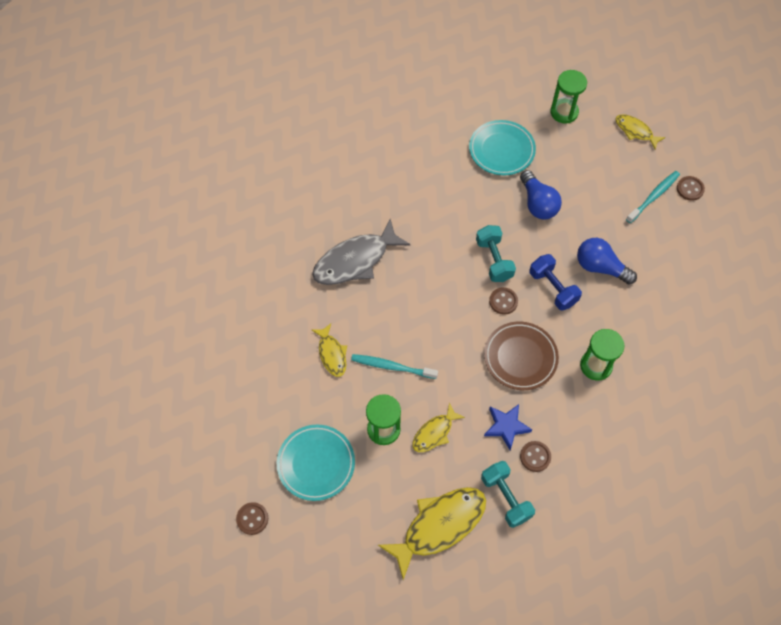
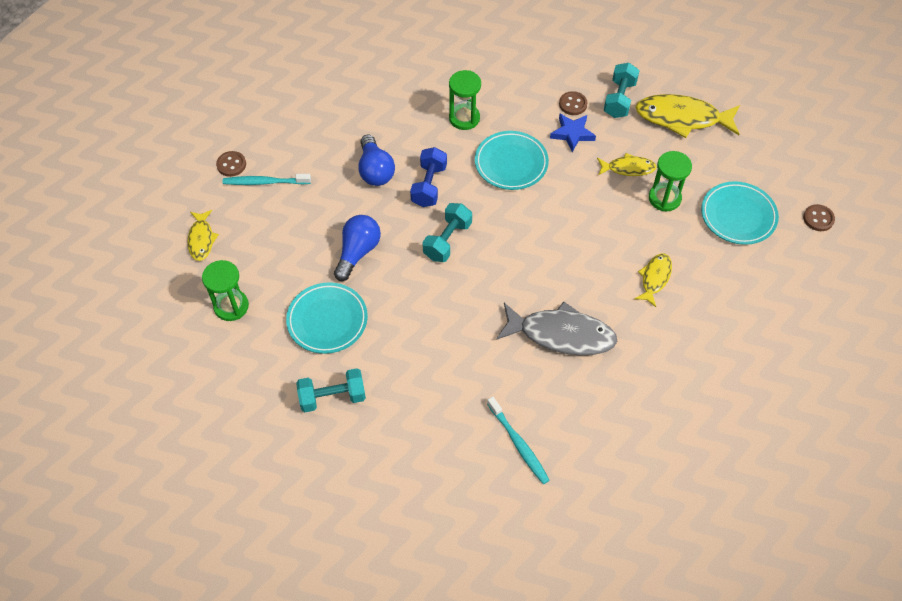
camera: 135 degrees left, 5 degrees down
(392, 366) = (615, 232): turquoise toothbrush -> turquoise toothbrush (518, 444)
(445, 115) = (332, 397): none -> turquoise dumbbell
(503, 301) = (477, 207): brown button -> none
(520, 357) = (511, 163): brown plate -> turquoise plate

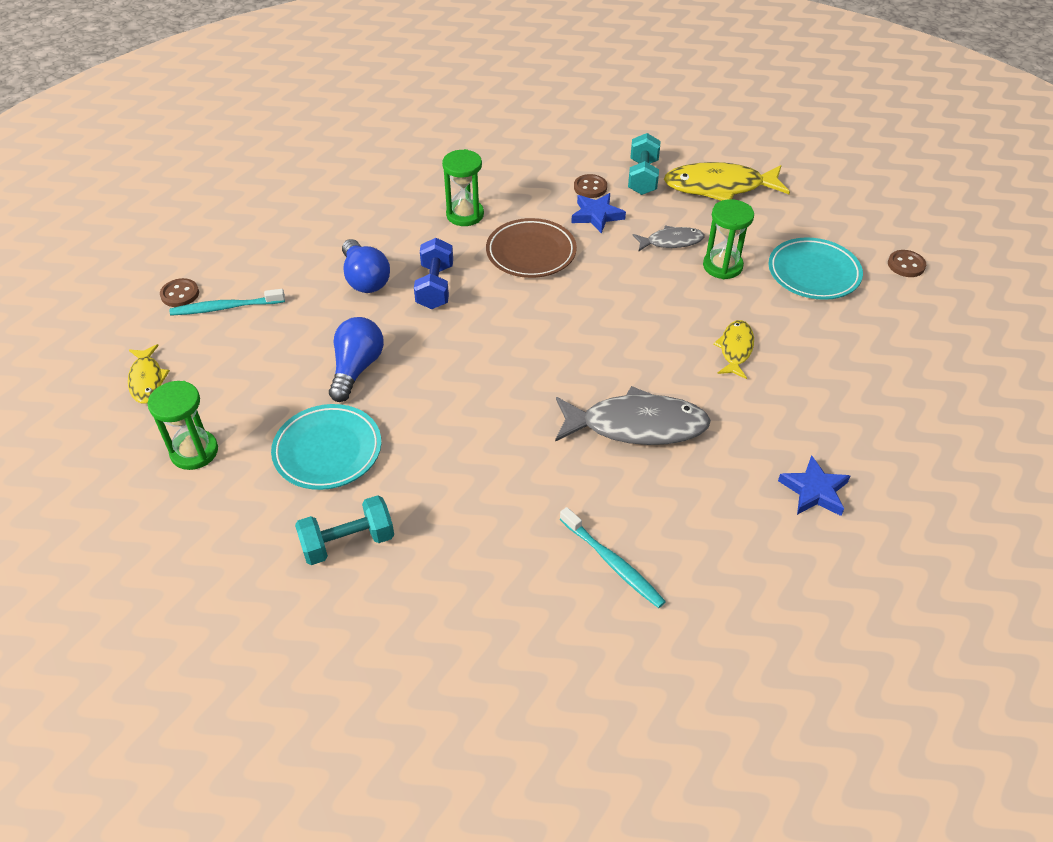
camera: 10 degrees left, 10 degrees down
(447, 240) = (469, 341): turquoise dumbbell -> none
(511, 163) = (531, 253): turquoise plate -> brown plate
(628, 168) = (671, 242): yellow fish -> grey fish
(682, 410) = (814, 491): none -> blue star

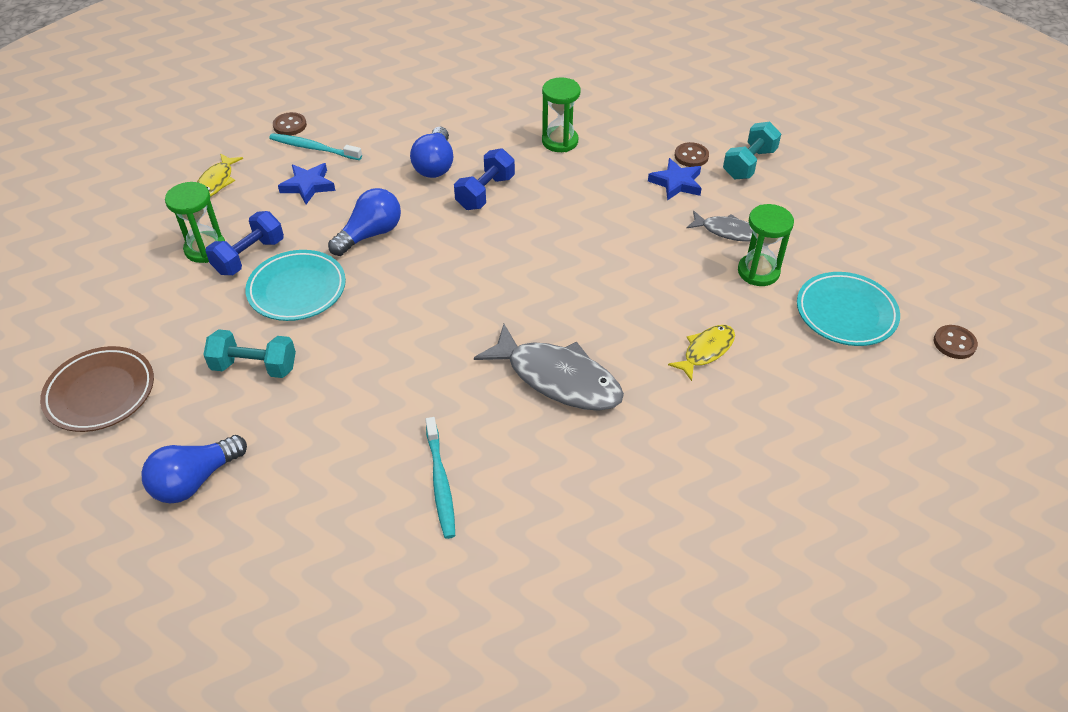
camera: 30 degrees right, 0 degrees up
(249, 440) = (249, 256): none -> blue dumbbell
(381, 678) = (195, 480): none -> blue light bulb
(531, 253) = (590, 194): brown plate -> brown plate (100, 393)
(719, 187) = (818, 198): yellow fish -> none
(814, 491) = (672, 509): blue star -> blue star (308, 186)

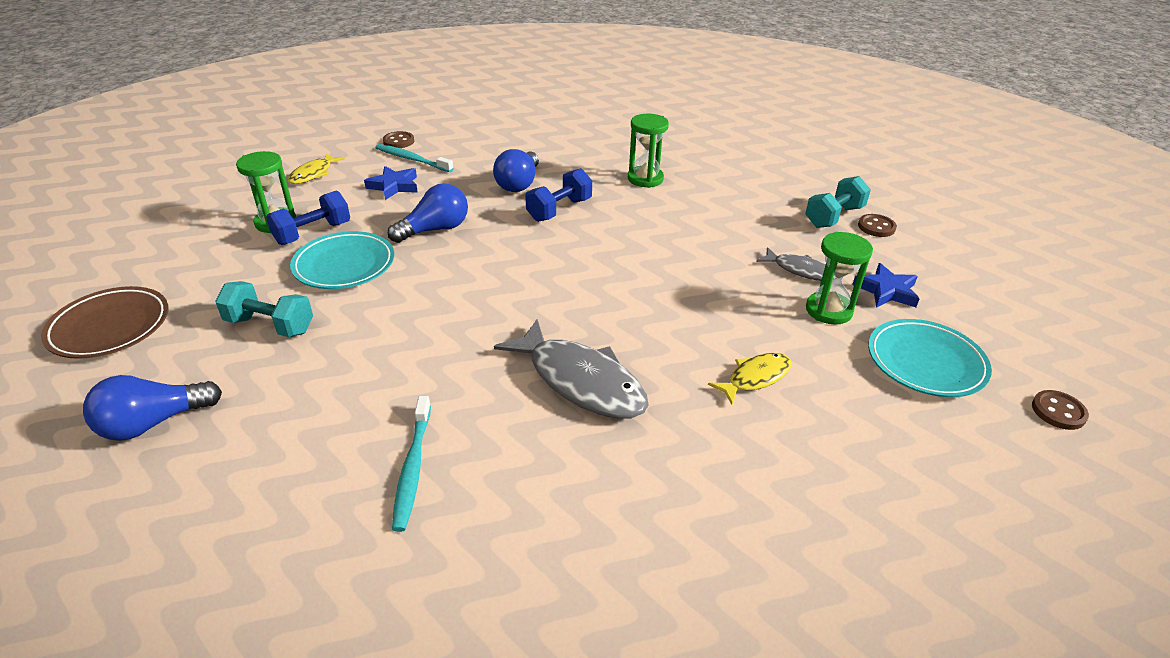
camera: 10 degrees right, 10 degrees down
(676, 183) = (754, 224): blue star -> blue star (886, 291)
(691, 156) = (774, 204): brown button -> brown button (876, 227)

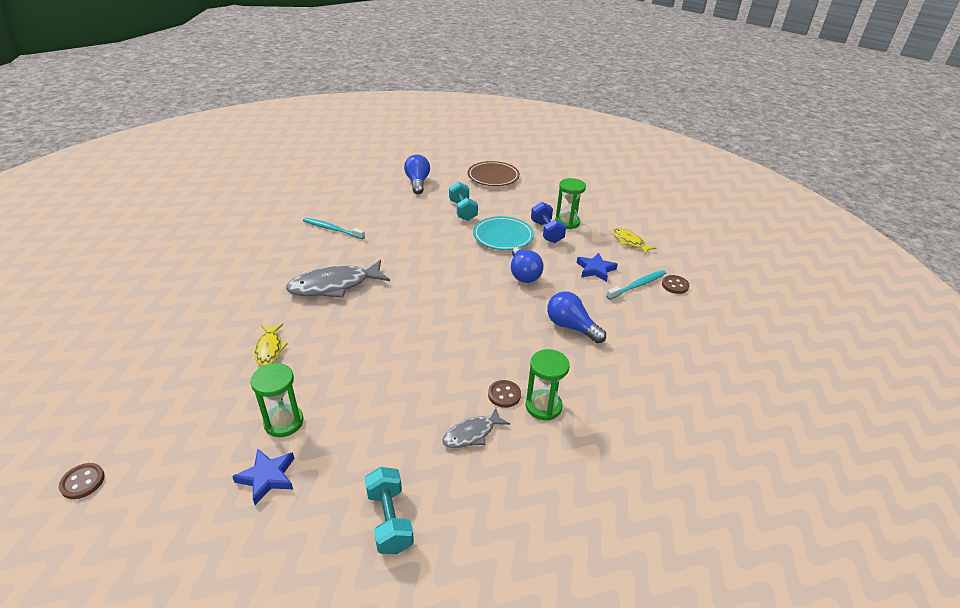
camera: 115 degrees right, 0 degrees up
(270, 325) = (462, 210): turquoise dumbbell -> turquoise dumbbell turned 60 degrees counterclockwise
(559, 210) = (517, 335): blue dumbbell -> none
(800, 270) = (338, 436): grey fish -> grey fish (472, 434)
(876, 227) = (347, 547): brown button -> brown button (504, 395)
(925, 363) = (191, 440): turquoise plate -> none

